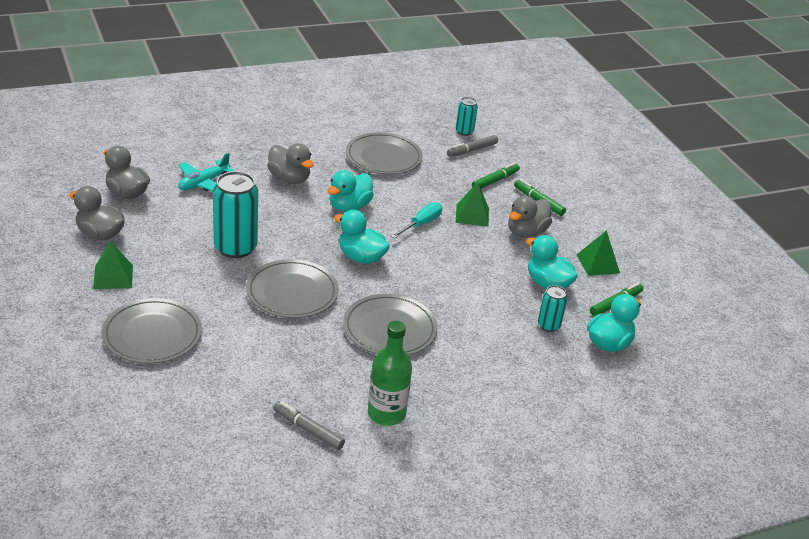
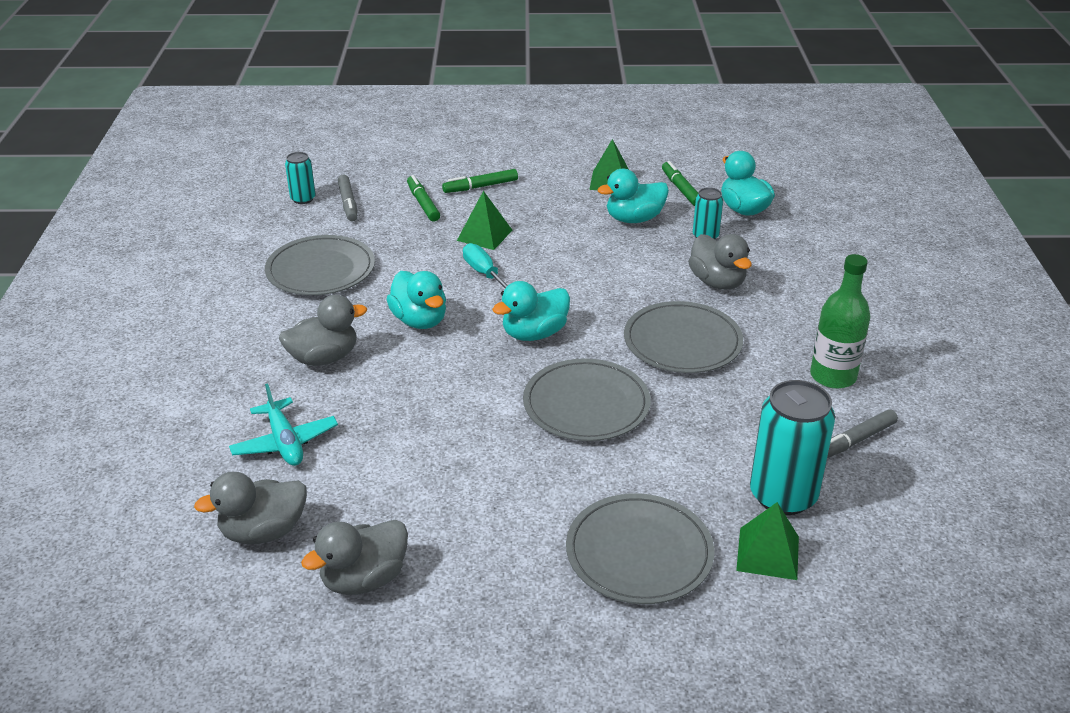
camera: 65 degrees left, 0 degrees up
(113, 277) = (485, 577): green pyramid -> green pyramid (768, 553)
(235, 248) = (466, 437): turquoise can -> turquoise can (783, 496)
(526, 232) = (535, 209): grey duck -> grey duck (717, 282)

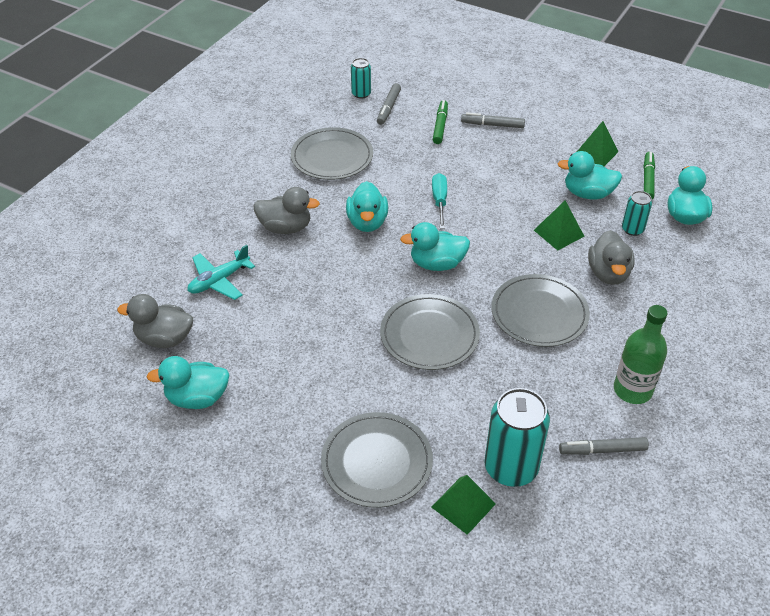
camera: 30 degrees right, 10 degrees up
(285, 442) = (219, 281): turquoise plane -> turquoise plane turned 45 degrees clockwise
(364, 579) = (197, 398): grey duck -> turquoise duck
(480, 187) = (492, 125): green marker -> grey marker
(484, 235) = (464, 168): green pyramid -> green pyramid (559, 233)

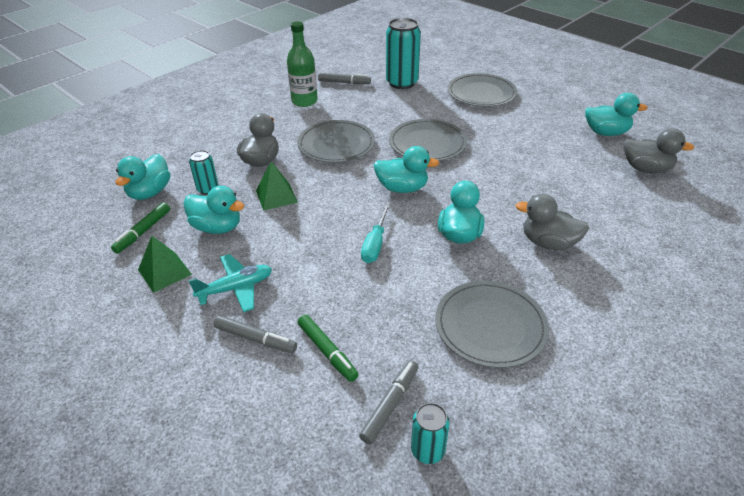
camera: 165 degrees left, 5 degrees down
(219, 281) = (609, 204): turquoise plane -> turquoise plane (236, 288)
(440, 126) = (327, 351): green marker -> green marker turned 60 degrees counterclockwise
(463, 505) = (435, 75): green pyramid -> none

